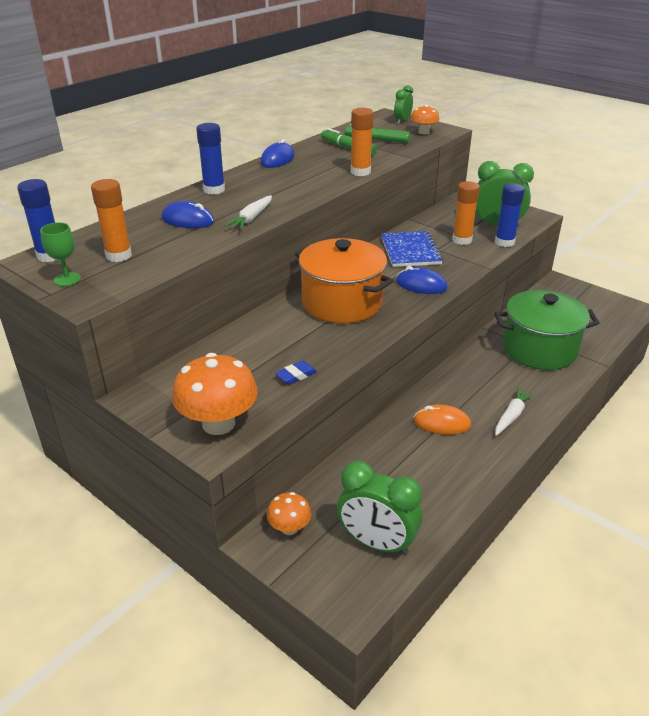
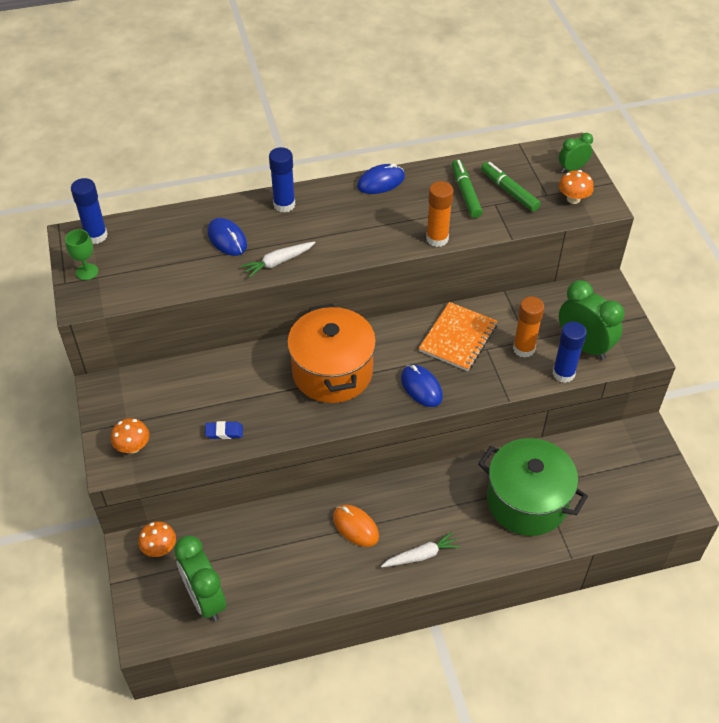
camera: 35 degrees right, 15 degrees up
(119, 256) = (141, 261): orange glue stick -> none
(218, 423) = (133, 447): orange mushroom -> orange mushroom, size x0.55
(410, 251) = (458, 338): blue notebook -> orange notebook

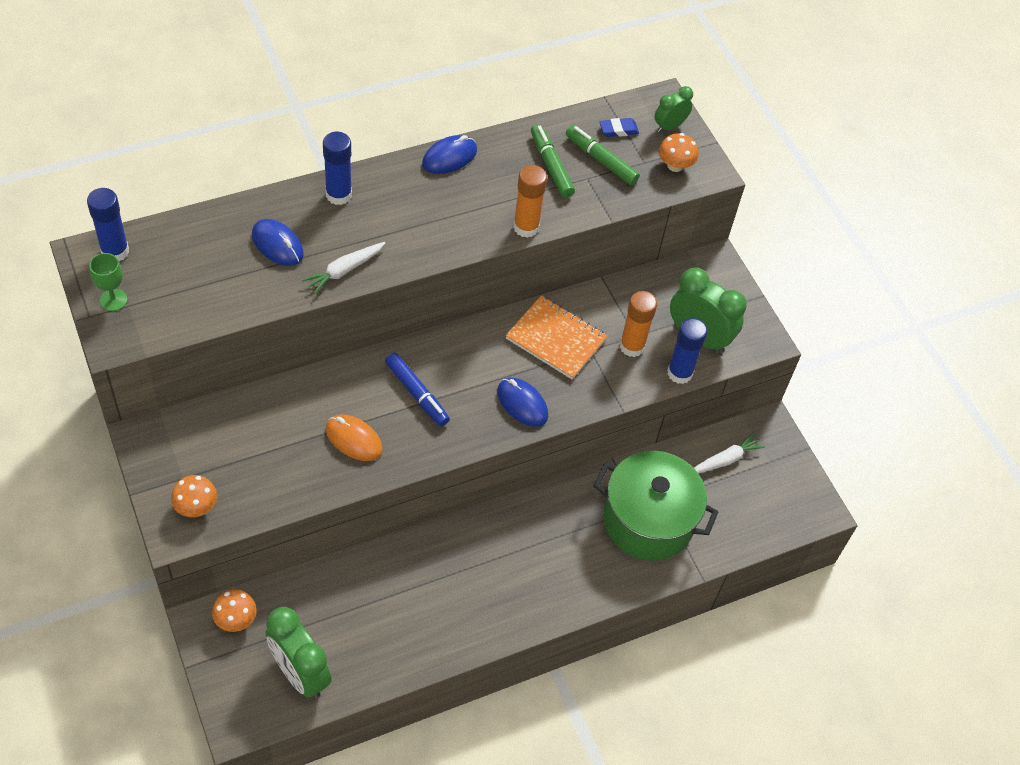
camera: 15 degrees left, 5 degrees up
(224, 432) = (302, 479): blue eraser -> blue eraser (618, 130)
(332, 372) = (417, 393): orange pot -> blue marker
(355, 527) = (460, 570): orange mouse -> orange mouse (354, 439)
(421, 555) = (538, 596): white carrot -> white carrot (725, 460)
(458, 338) = (556, 339): orange notebook -> orange notebook turned 75 degrees counterclockwise

